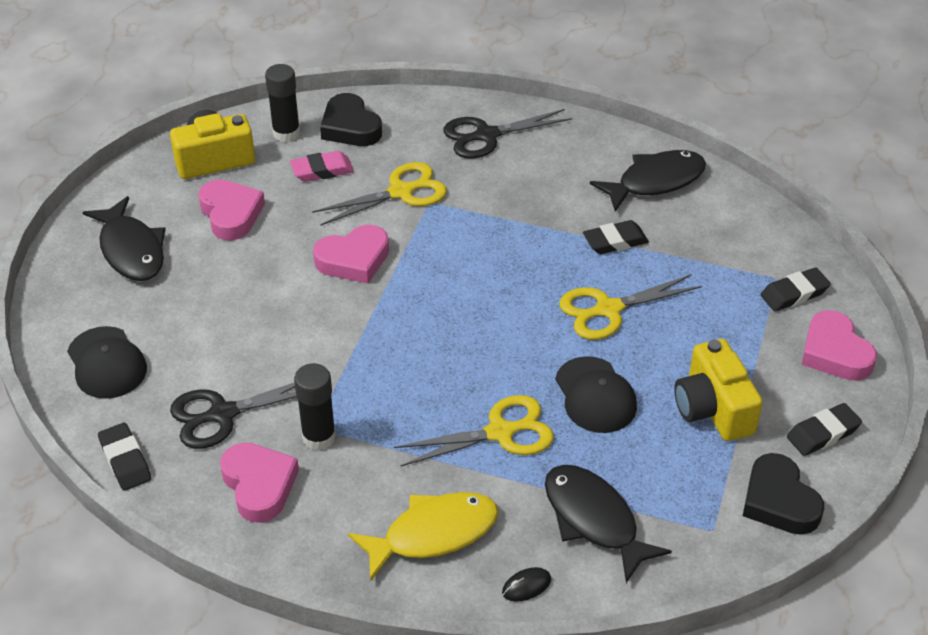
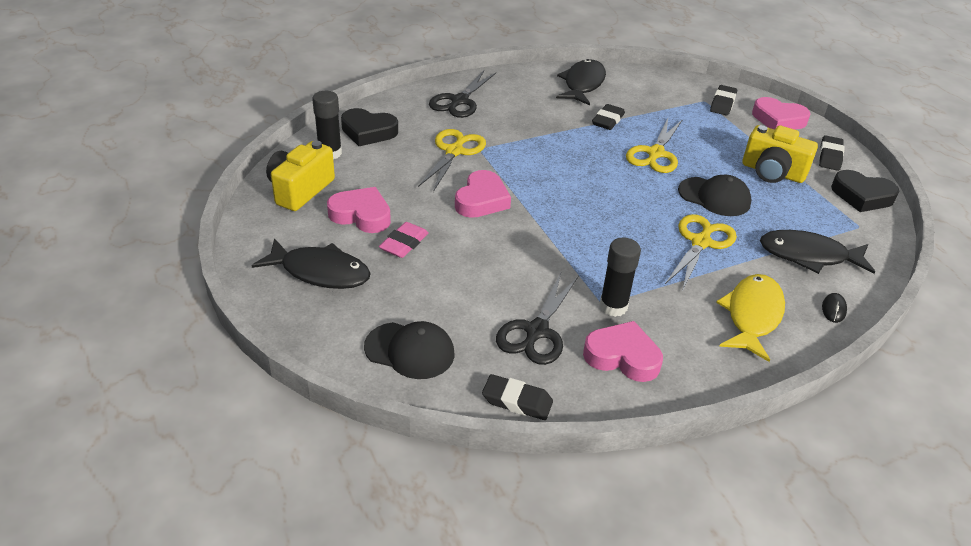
camera: 45 degrees left, 5 degrees down
(322, 171) = (386, 163): pink eraser -> pink eraser (404, 244)

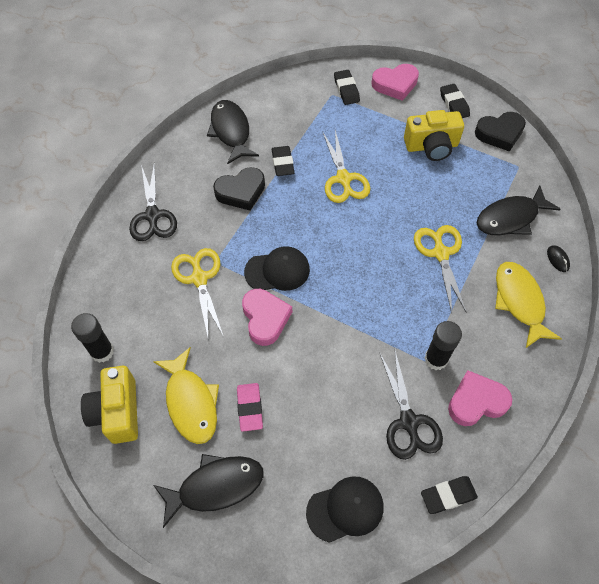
camera: 35 degrees left, 20 degrees up
(361, 215) = (191, 402): pink heart -> yellow fish
(368, 132) = (111, 304): black heart -> black heart (241, 192)
(714, 197) = (415, 199): black cap -> black cap (277, 271)

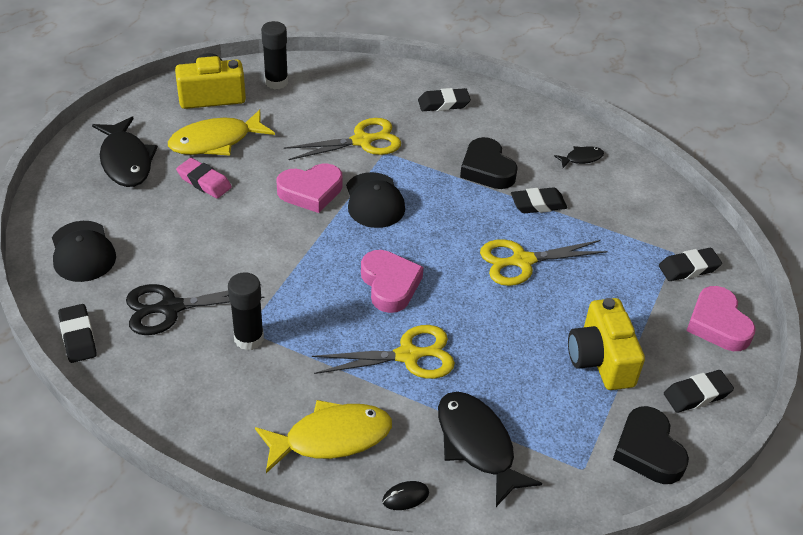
camera: 85 degrees right, 15 degrees down
(152, 216) = (443, 104): black scissors -> black eraser
(231, 131) = (581, 158): black fish -> black fish, size x0.49
(250, 408) = (204, 182): pink eraser -> pink eraser turned 45 degrees clockwise
(476, 401) = (188, 374): pink heart -> pink heart (390, 285)

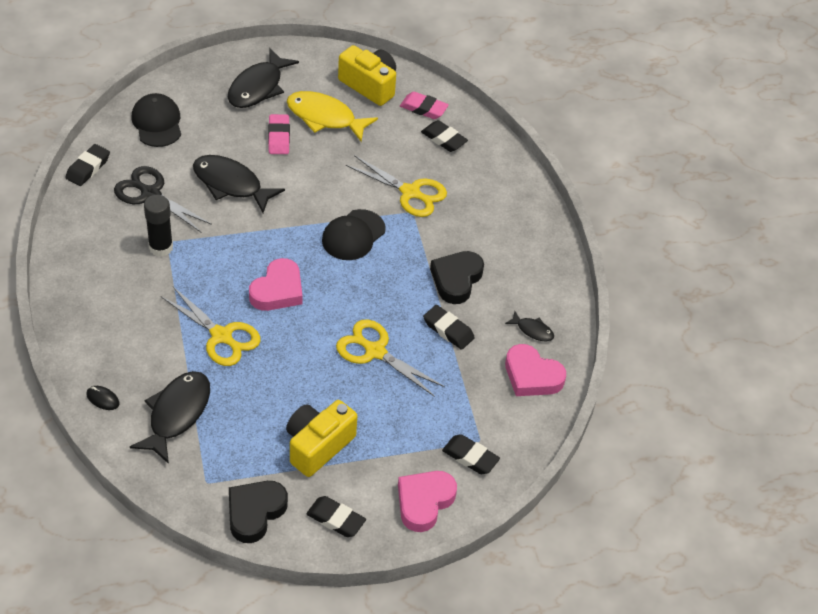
camera: 50 degrees right, 5 degrees up
(82, 252) = (157, 123): black cap -> black cap turned 135 degrees clockwise
(224, 244) = (231, 184): none -> black fish
(276, 82) = (423, 108): black glue stick -> pink eraser
(311, 191) = (327, 196): pink heart -> pink heart (532, 376)
(331, 437) = (117, 336): yellow fish -> none
(443, 104) = (506, 214): black eraser -> black eraser (444, 139)

